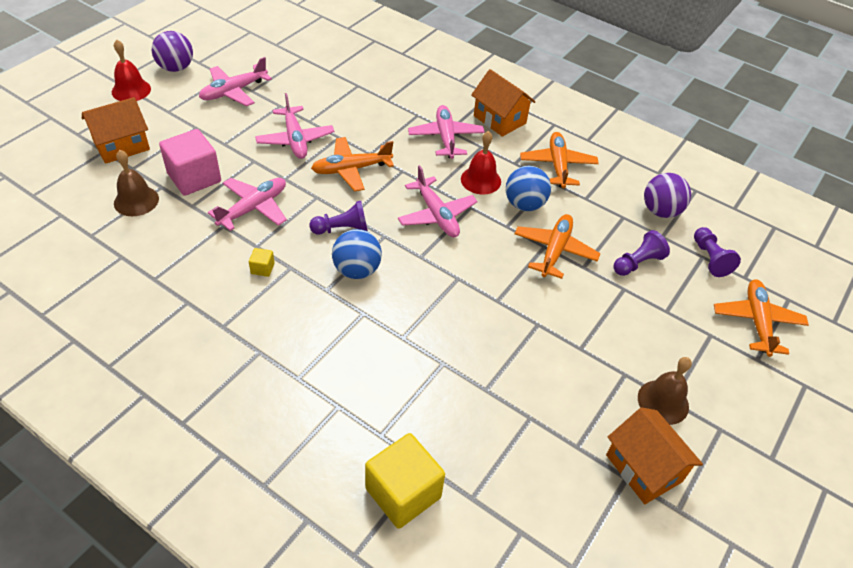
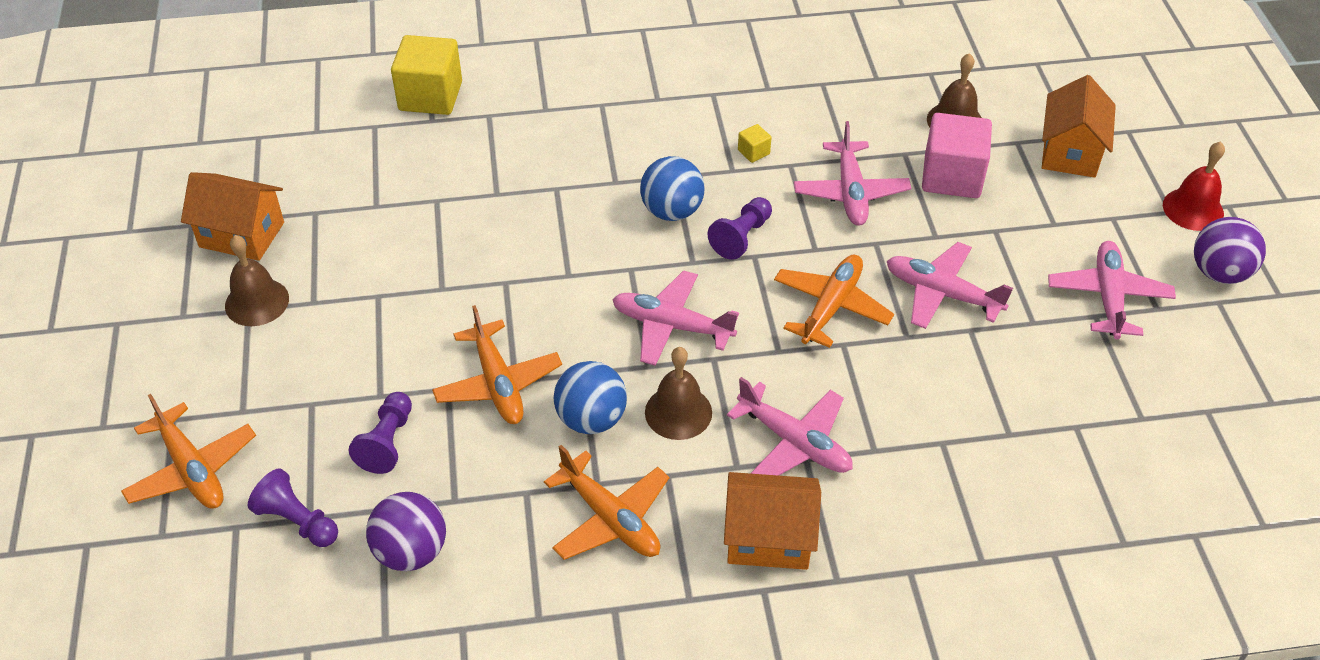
camera: 140 degrees right, 0 degrees up
(481, 180) = (678, 412): red bell -> brown bell

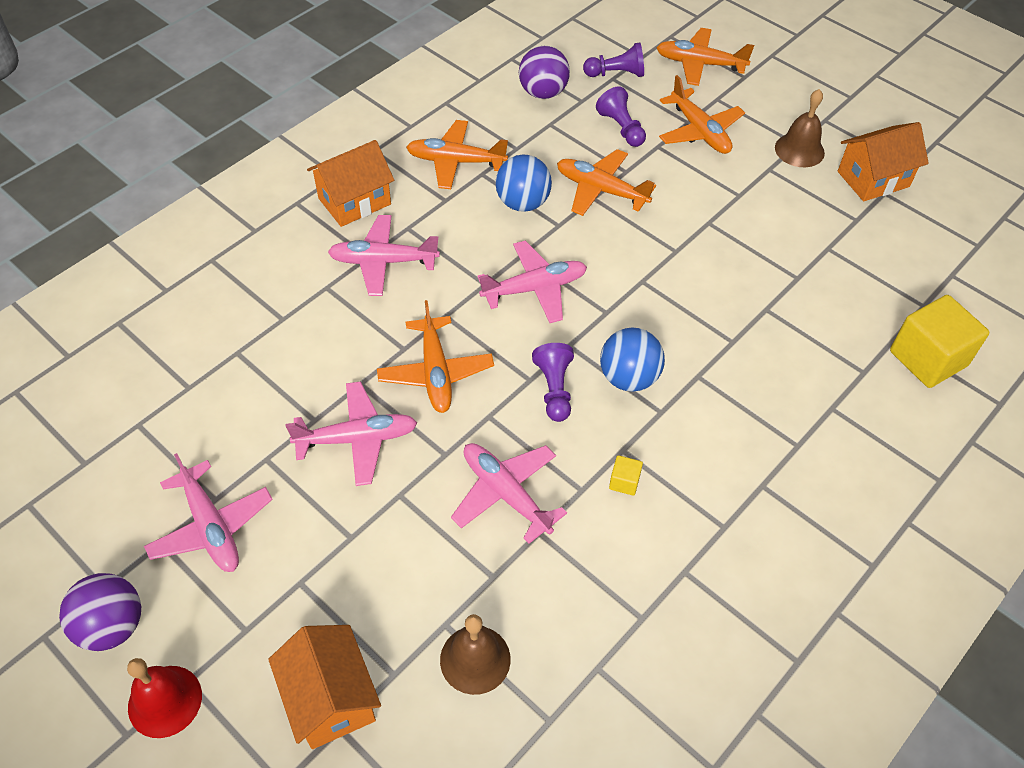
camera: 140 degrees right, 5 degrees up
(316, 384) = (699, 131): none -> orange plane
(678, 412) = (474, 237): brown bell -> none
(952, 177) = (429, 577): pink cube -> none

